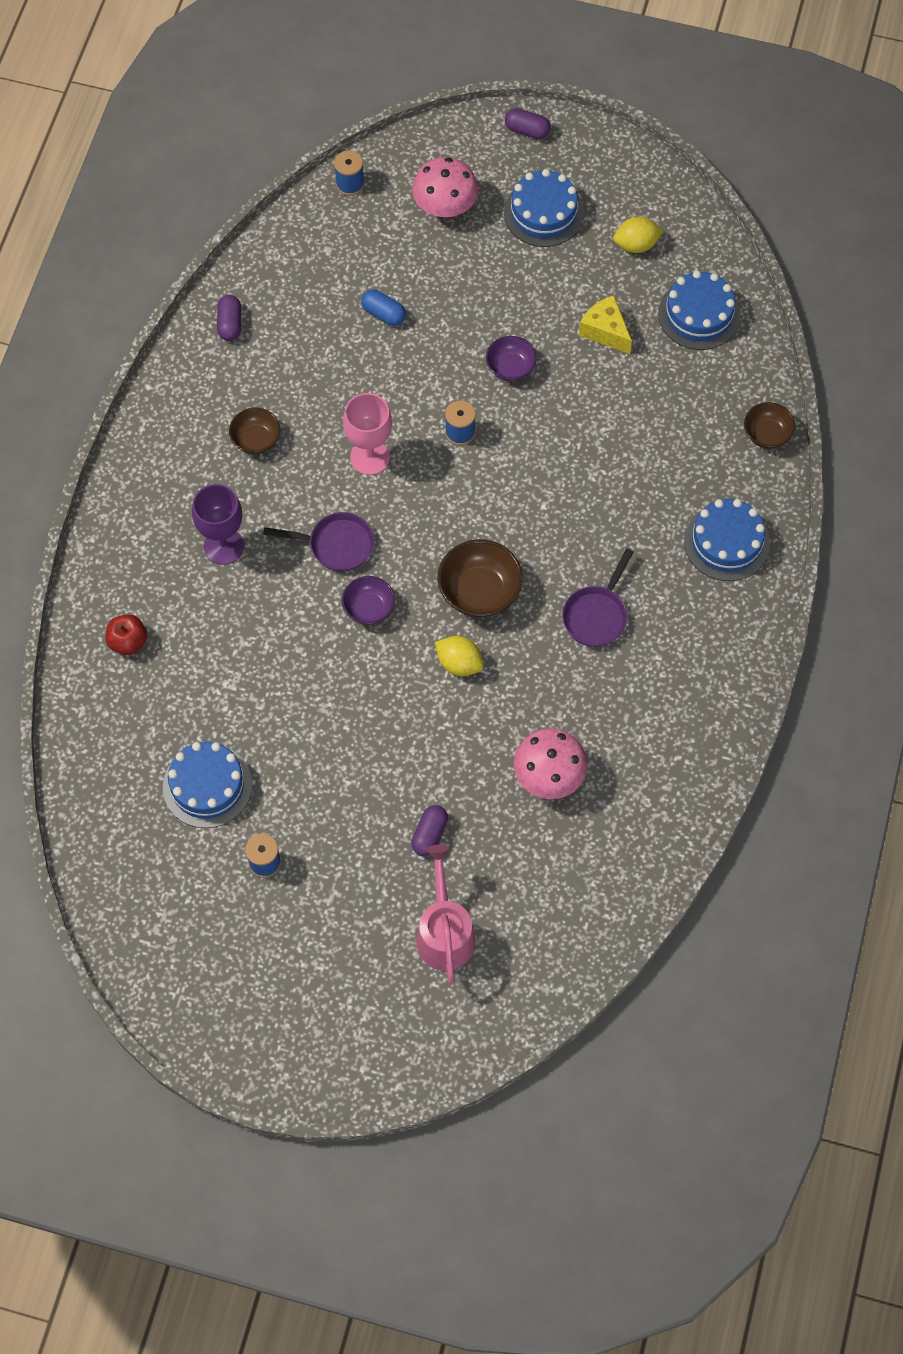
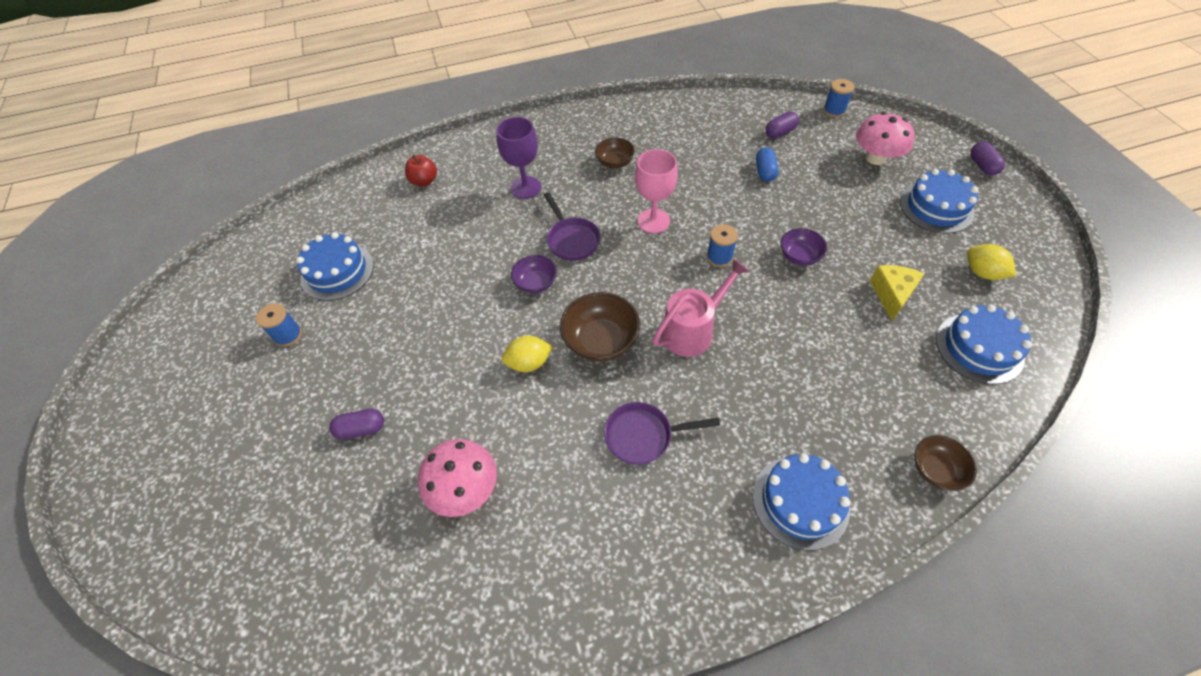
camera: 60 degrees right, 10 degrees down
(230, 324) = (682, 113): purple capsule -> purple capsule (780, 132)
(444, 932) = (271, 493): pink watering can -> pink watering can (693, 330)
(459, 663) = (529, 363): yellow lemon -> yellow lemon turned 75 degrees clockwise

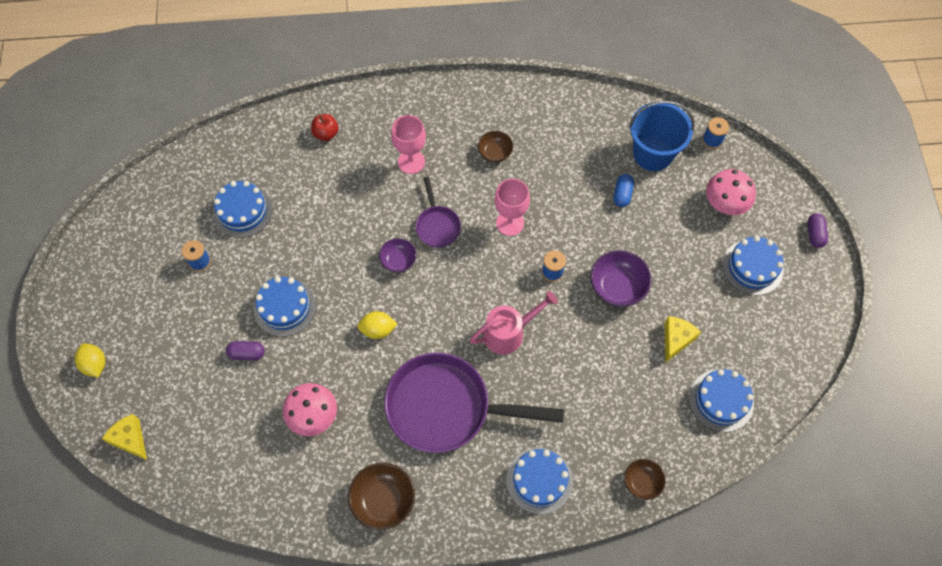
camera: 10 degrees right, 10 degrees up
(198, 588) = (130, 439): none -> yellow cheese
(404, 363) = (284, 307): none -> blue cake
(525, 187) = (411, 162): purple goblet -> pink goblet
(601, 341) = (436, 324): brown bowl -> brown bowl (383, 500)
(643, 436) = (446, 408): purple pan -> purple pan, size x2.11
(780, 132) = (653, 154): purple capsule -> blue bucket
(799, 256) = (617, 287): purple bowl -> purple bowl, size x1.60
(982, 273) = (758, 338): yellow lemon -> yellow lemon (95, 364)

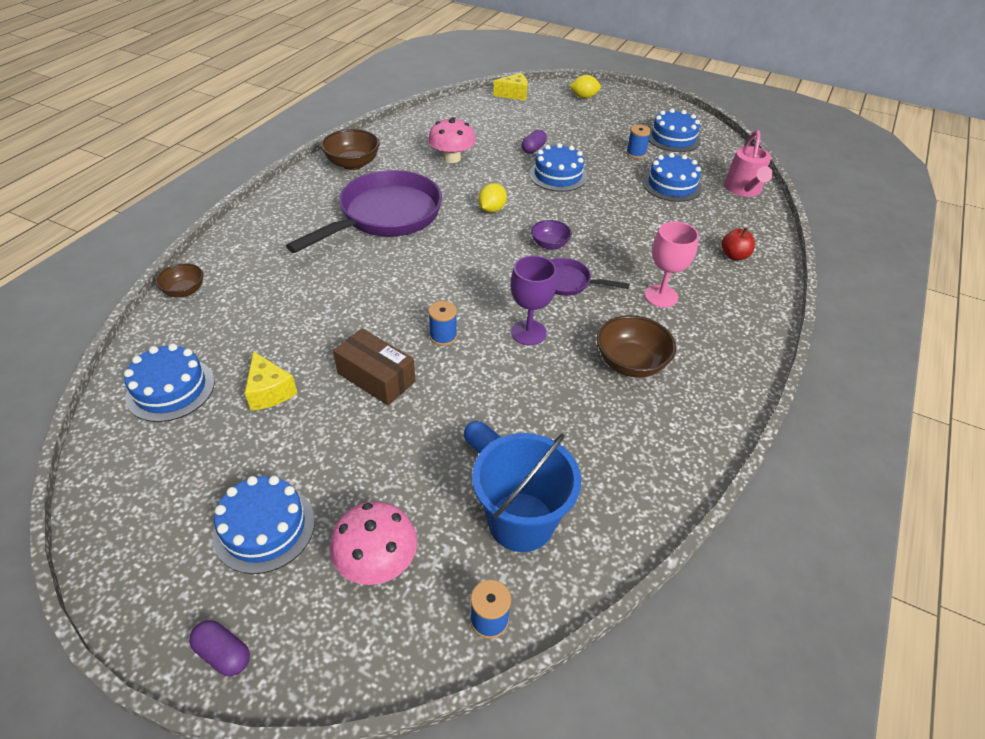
camera: 120 degrees right, 20 degrees down
(495, 153) = (630, 363): brown bowl -> brown bowl, size x1.60
(509, 332) = (411, 278): pink watering can -> pink watering can (743, 190)
(510, 223) = (528, 332): pink goblet -> purple goblet
(539, 480) = (267, 236): blue cake -> blue cake (673, 138)
(617, 287) = (376, 377): purple bowl -> brown box

